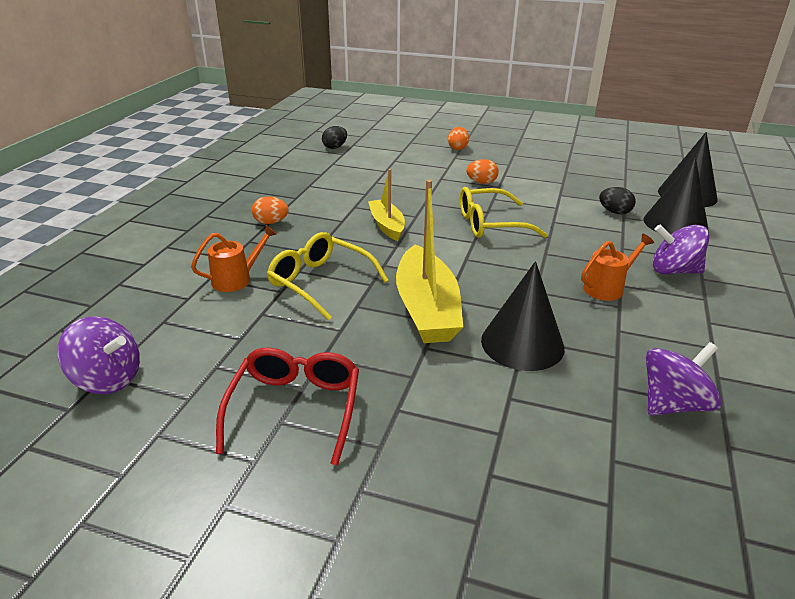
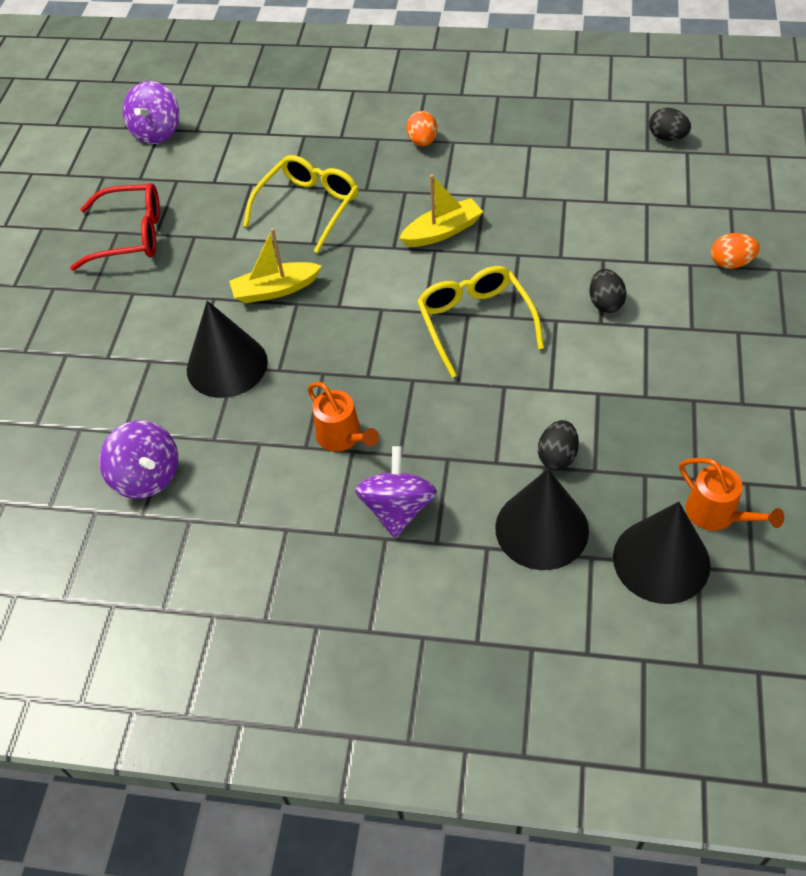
camera: 85 degrees right, 20 degrees up
(236, 279) = (303, 152): orange watering can -> orange watering can (716, 514)
(426, 308) = (275, 290): yellow boat -> yellow boat, size x0.60
(481, 182) = (605, 303): orange egg -> black egg

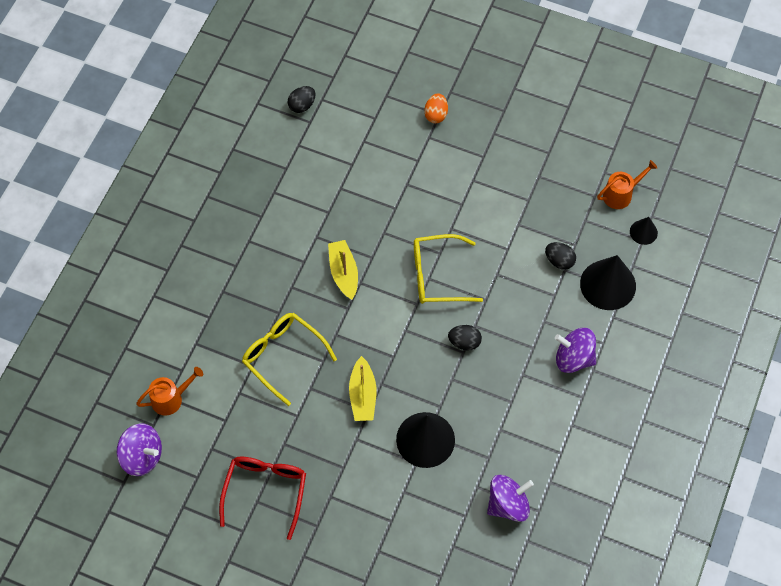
camera: 80 degrees left, 10 degrees up
(342, 437) = (510, 378): orange watering can -> orange watering can (171, 399)
(422, 141) = (240, 261): orange egg -> none
(605, 303) = (446, 195): black egg -> black egg (464, 342)
(661, 560) = (643, 232): black cone -> black cone, size x0.51

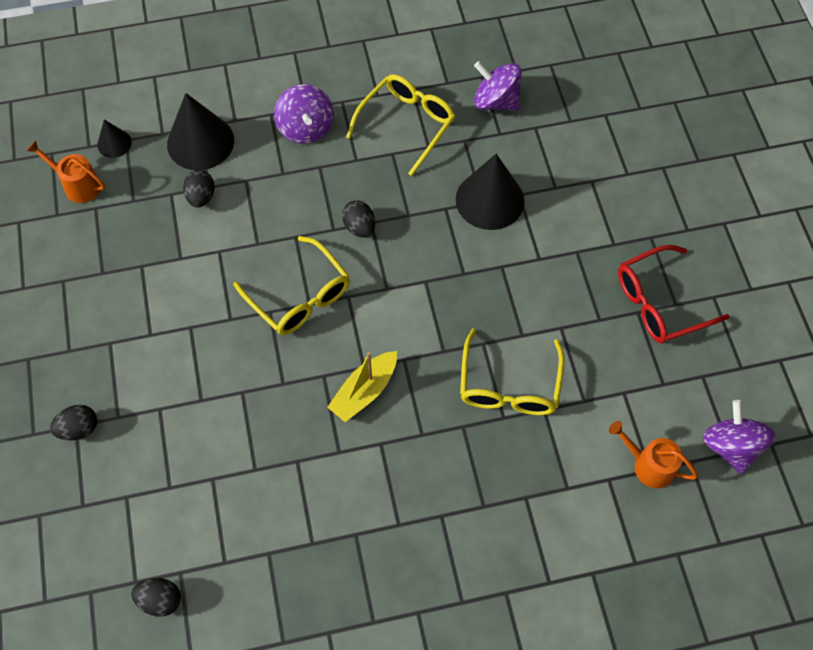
camera: 125 degrees left, 0 degrees up
(363, 395) = (489, 281): yellow boat -> none
(436, 115) = (79, 429): orange egg -> black egg
(530, 427) = (407, 124): none -> yellow glasses

